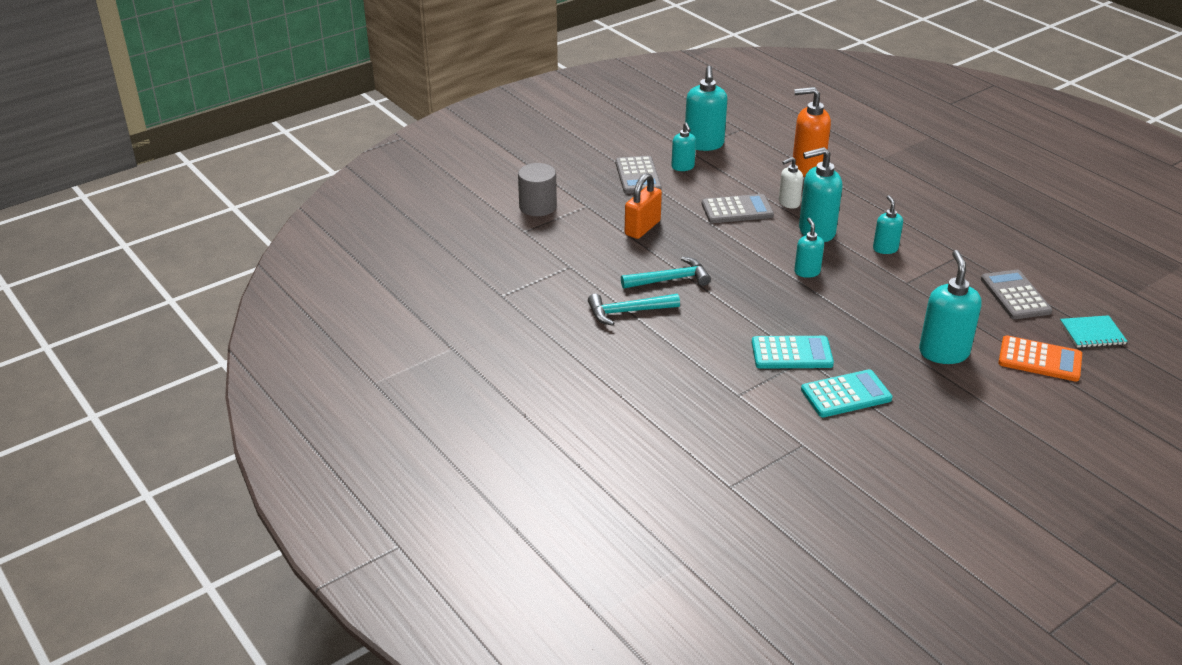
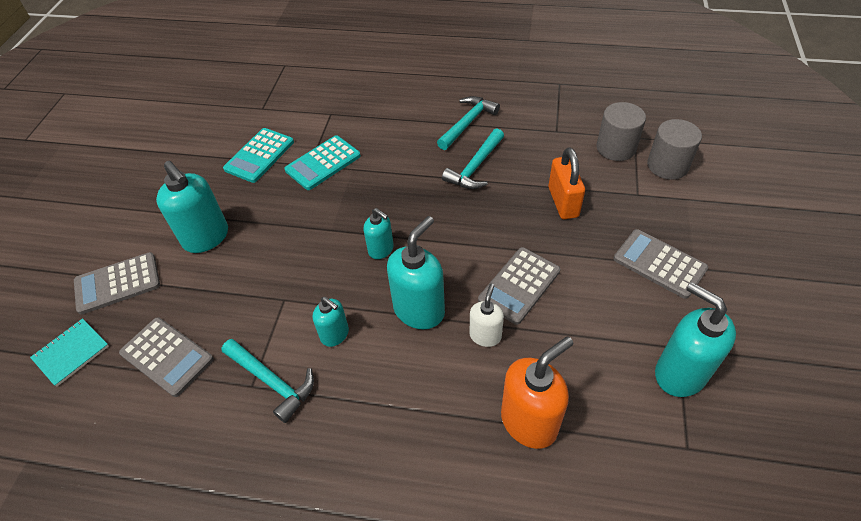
camera: 140 degrees right, 15 degrees up
(549, 233) = (616, 148): none -> grey cylinder
(683, 167) = (643, 311): turquoise soap dispenser -> none
(946, 249) = (272, 381): none -> turquoise hammer
(1039, 360) = (117, 283): orange calculator -> grey calculator

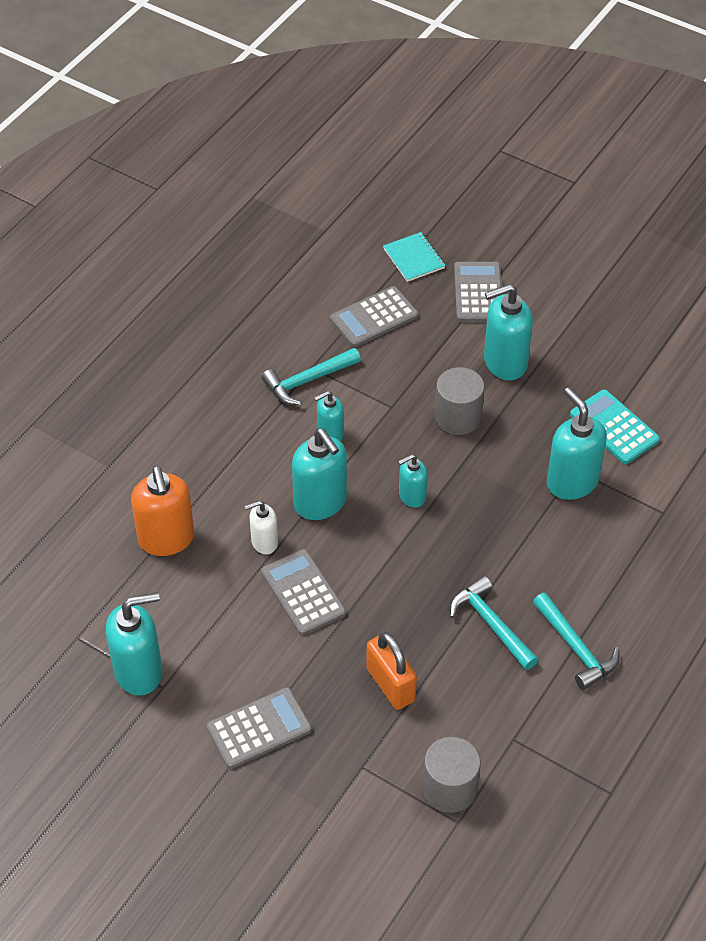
camera: 110 degrees right, 0 degrees up
(323, 163) = (572, 482): turquoise calculator -> turquoise soap dispenser
(485, 335) = (264, 542): white soap dispenser -> white soap dispenser turned 120 degrees clockwise
(563, 202) = (390, 685): orange padlock -> orange padlock turned 45 degrees clockwise
(667, 165) = (390, 827): grey cylinder -> grey cylinder (458, 417)

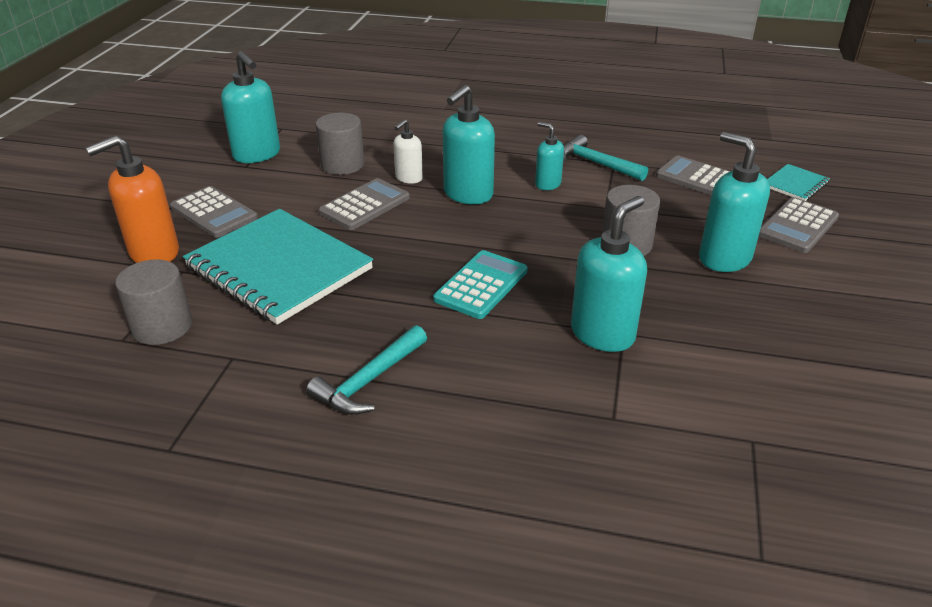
camera: 70 degrees right, 15 degrees down
(166, 539) = (388, 140): orange soap dispenser -> orange soap dispenser (153, 253)
(204, 594) = (342, 164): none -> grey cylinder
(264, 542) = (408, 178): white soap dispenser -> white soap dispenser turned 105 degrees counterclockwise
(390, 685) = (279, 268): orange padlock -> turquoise notebook
(412, 496) = (508, 237): turquoise soap dispenser -> none
(478, 293) = (797, 226): grey calculator -> grey calculator turned 150 degrees clockwise
(491, 624) = (376, 314): turquoise hammer -> none
(614, 427) = (709, 351): turquoise calculator -> turquoise calculator (481, 285)

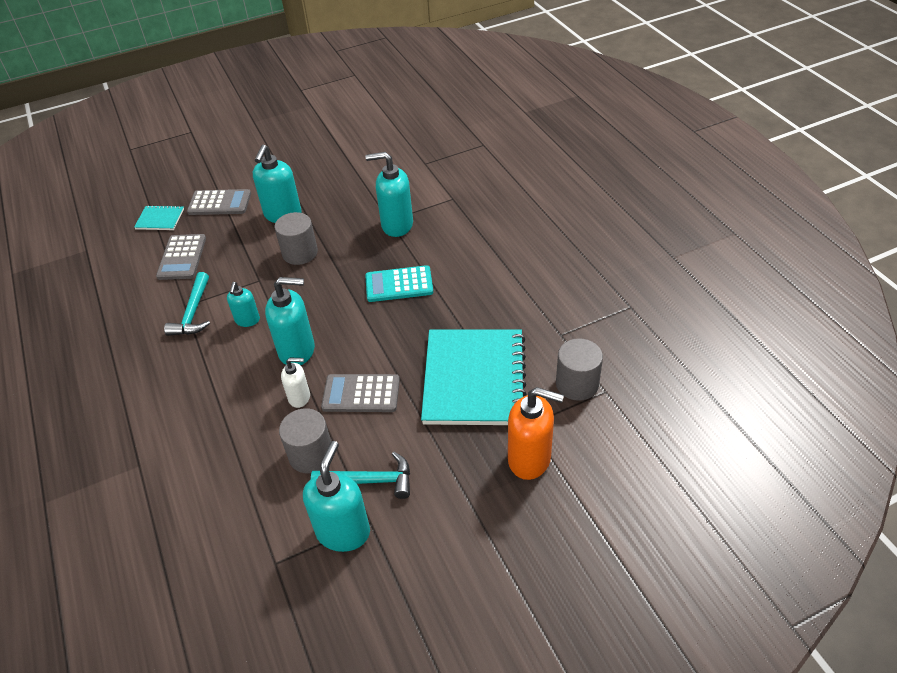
camera: 125 degrees left, 10 degrees up
(214, 213) = (453, 473): grey calculator -> none
(369, 381) = (516, 276): turquoise hammer -> turquoise hammer (369, 481)

